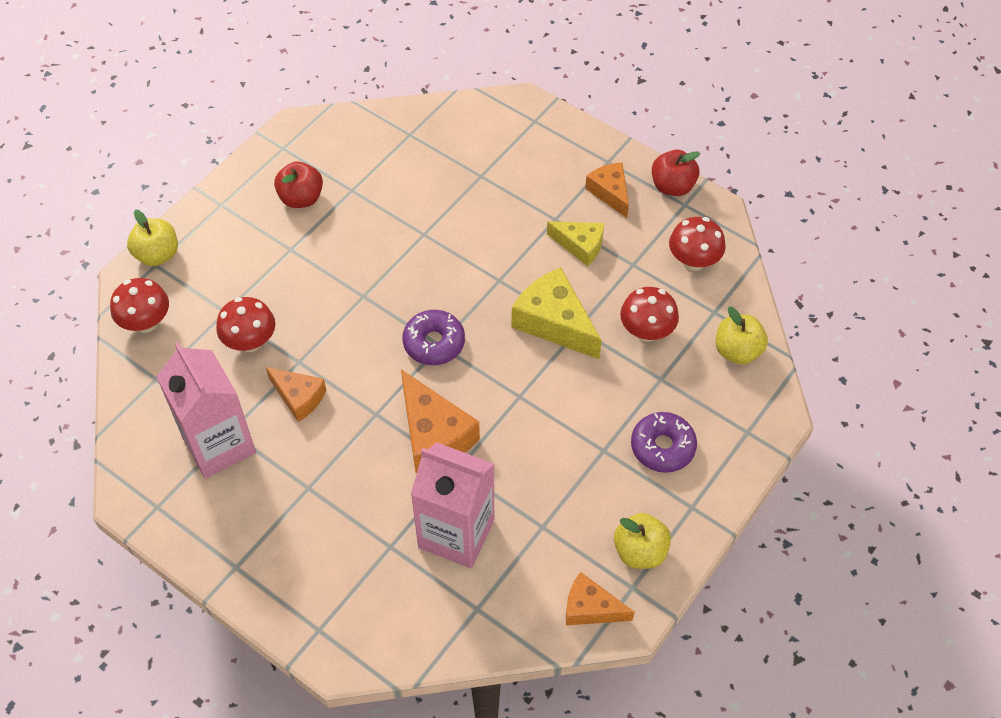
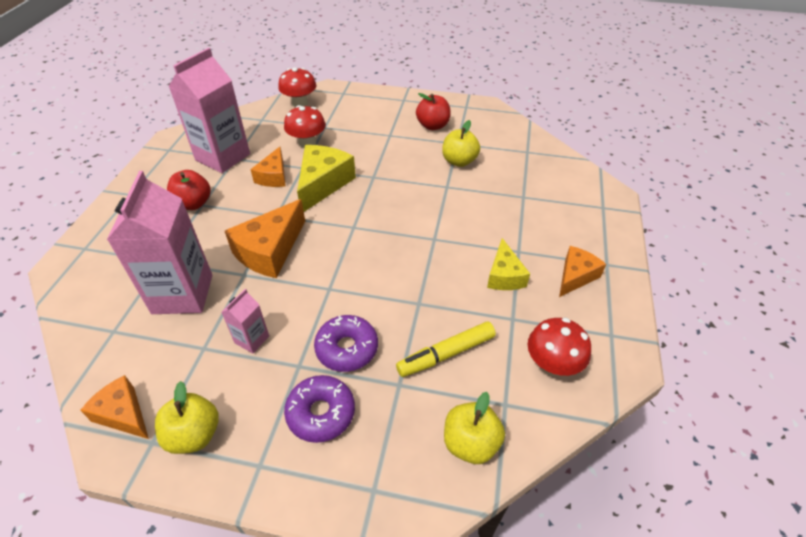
camera: 65 degrees right, 10 degrees down
(157, 254) = (350, 91): yellow apple -> yellow apple (459, 161)
(434, 343) = (353, 223): purple donut -> purple donut (347, 348)
(553, 481) = (252, 339): none -> pink carton
(554, 322) = (415, 285): yellow cheese -> yellow cheese (323, 184)
(590, 608) = (123, 414): orange cheese -> orange cheese turned 45 degrees counterclockwise
(646, 331) = (446, 354): red mushroom -> yellow marker
(672, 186) = (623, 318): red apple -> red apple (193, 204)

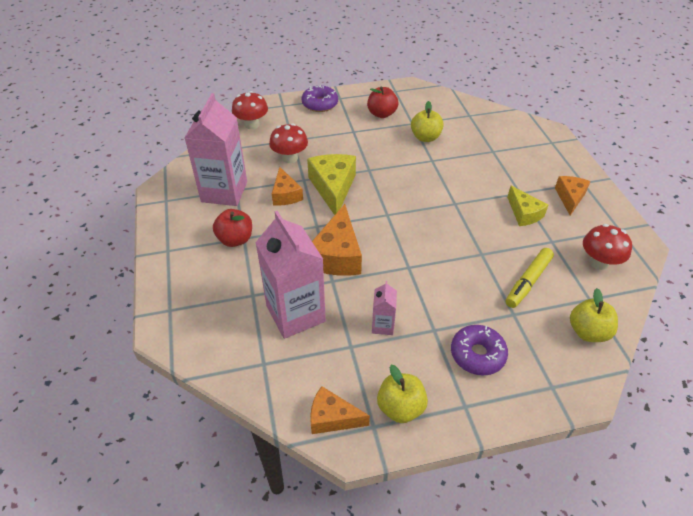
camera: 25 degrees left, 0 degrees up
(347, 348) = (458, 304): purple donut -> purple donut (320, 104)

